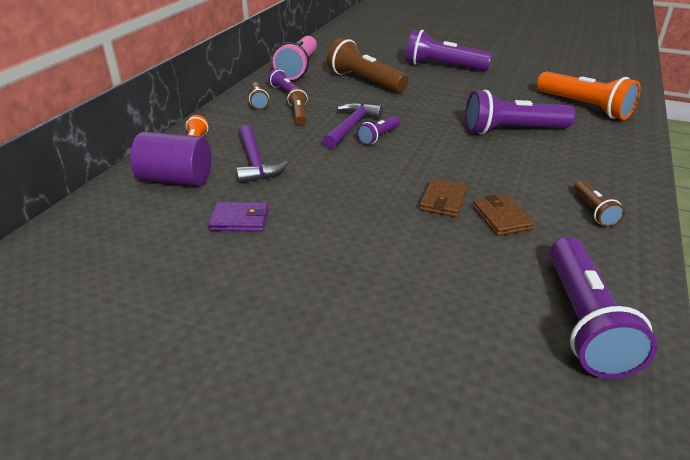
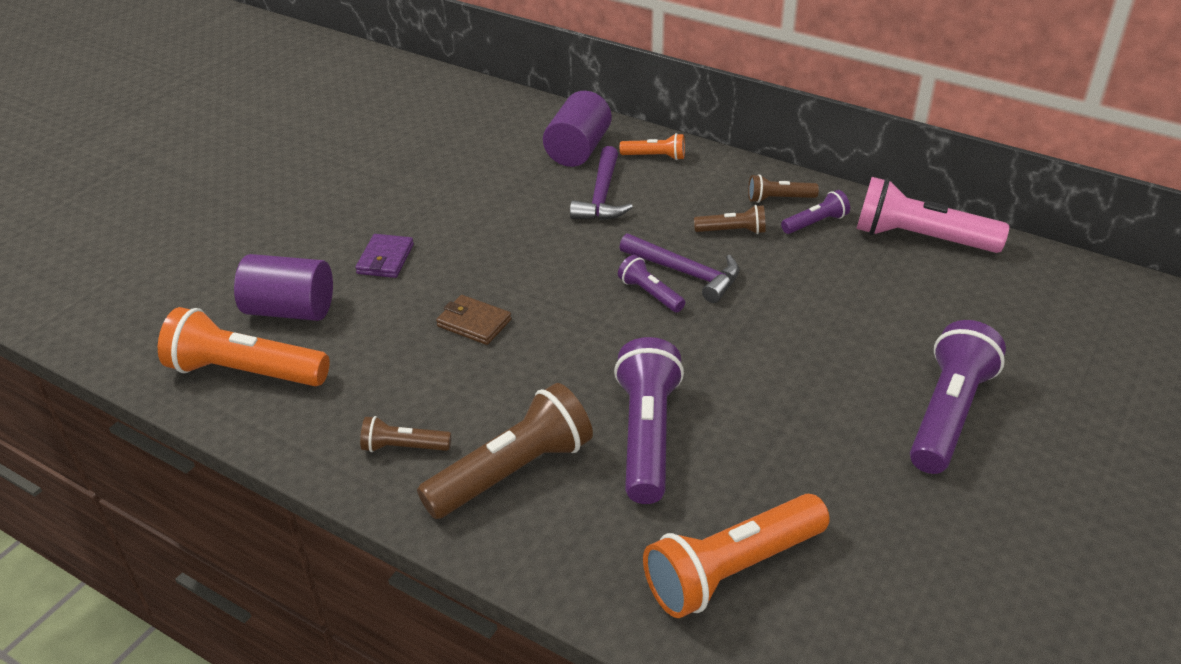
camera: 100 degrees right, 5 degrees up
(240, 220) = (489, 187): purple wallet -> purple wallet (385, 259)
(255, 162) = (602, 196): purple hammer -> purple hammer turned 75 degrees counterclockwise
(365, 81) = (862, 303): brown flashlight -> brown flashlight (512, 472)
(479, 313) = (290, 310): none -> purple cylinder
(501, 218) = (422, 361): brown wallet -> none
(583, 321) = (245, 372): purple flashlight -> orange flashlight

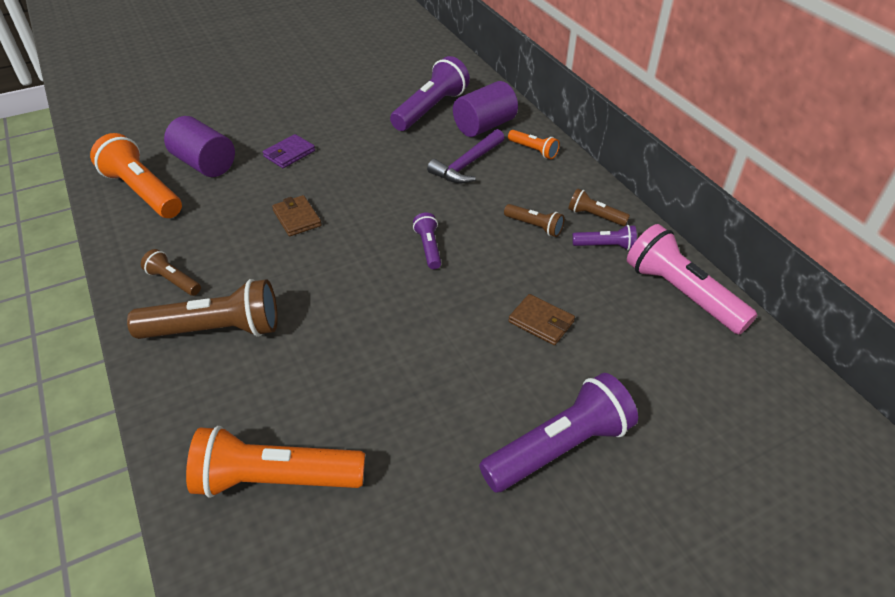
camera: 30 degrees right, 5 degrees up
(647, 436) = (322, 348): purple flashlight -> purple flashlight (430, 109)
(686, 273) = (469, 243): purple hammer -> none
(827, 316) = (541, 322): none -> brown wallet

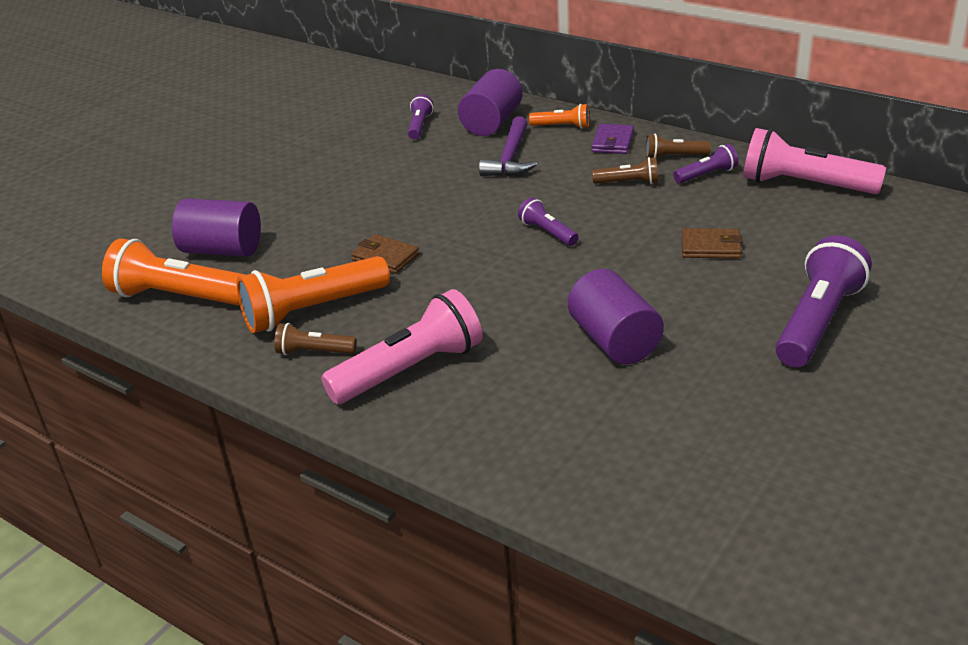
camera: 25 degrees left, 10 degrees down
(215, 330) = (410, 370): brown flashlight -> pink flashlight
(275, 479) = (603, 443): orange flashlight -> orange flashlight (313, 310)
(289, 154) = (310, 210): purple wallet -> purple wallet (613, 142)
(379, 379) = (614, 341): none -> purple cylinder
(430, 109) = (419, 126): purple flashlight -> purple flashlight, size x0.51

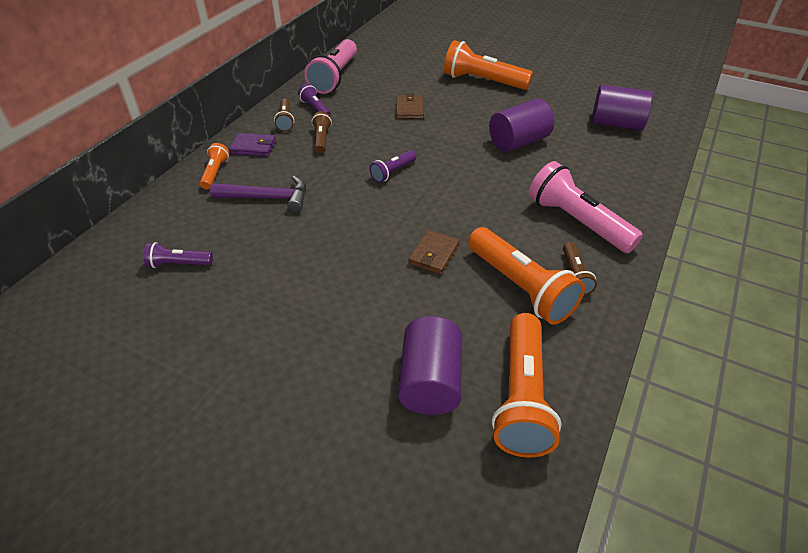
camera: 100 degrees left, 10 degrees up
(492, 123) = (191, 214): purple cylinder -> purple cylinder (616, 124)
(817, 322) = (483, 81): purple flashlight -> orange flashlight

